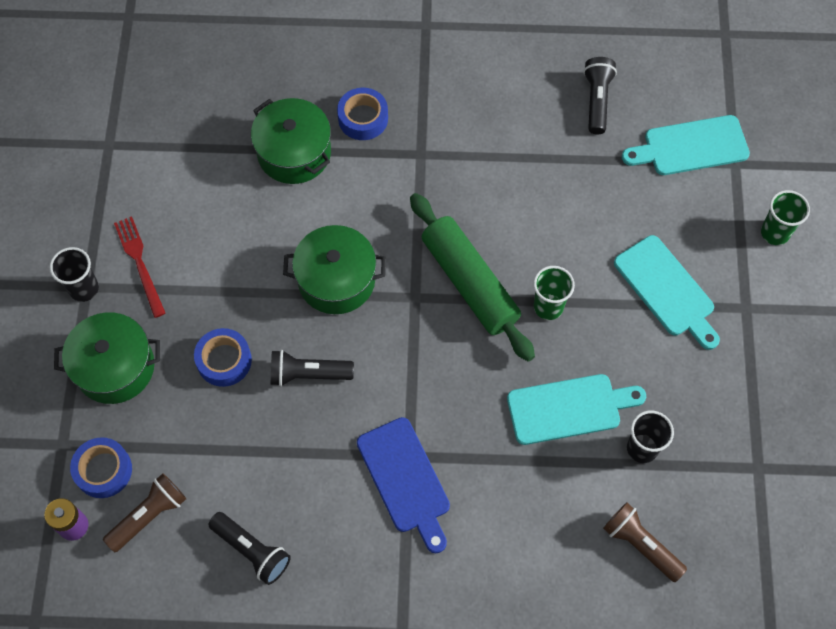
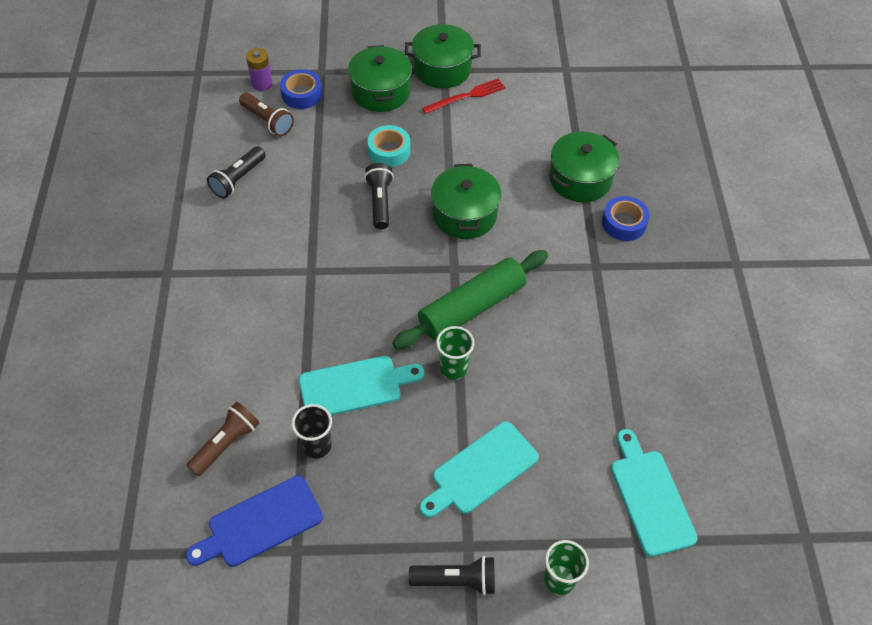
camera: 85 degrees right, 10 degrees down
(84, 289) = (442, 69): black cup -> green pot
(224, 360) = (389, 151): blue tape -> turquoise tape
(405, 479) = (291, 270): blue cutting board -> blue cutting board (260, 524)
(569, 408) = (355, 386): turquoise cutting board -> turquoise cutting board turned 90 degrees counterclockwise
(597, 101) = (686, 408): black flashlight -> black flashlight (456, 580)

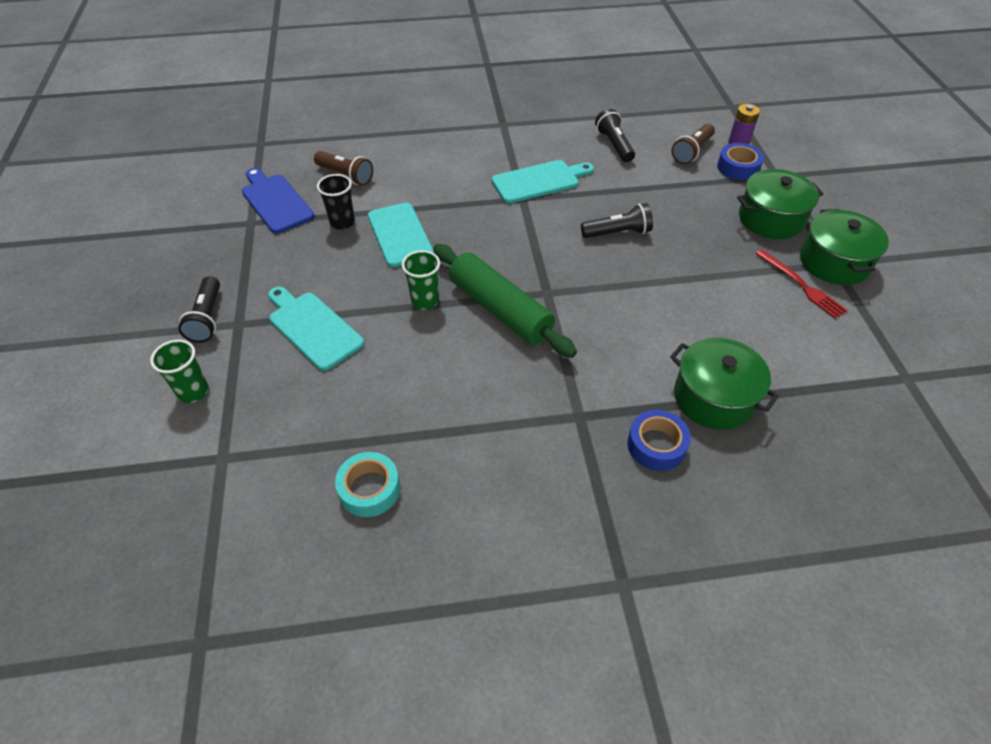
camera: 85 degrees right, 5 degrees down
(238, 179) = (614, 145): black flashlight -> black flashlight turned 45 degrees clockwise
(389, 151) = (688, 232): turquoise tape -> turquoise tape (369, 489)
(464, 214) = (622, 296): green pot -> none
(650, 497) = (271, 470): turquoise cutting board -> turquoise cutting board (539, 181)

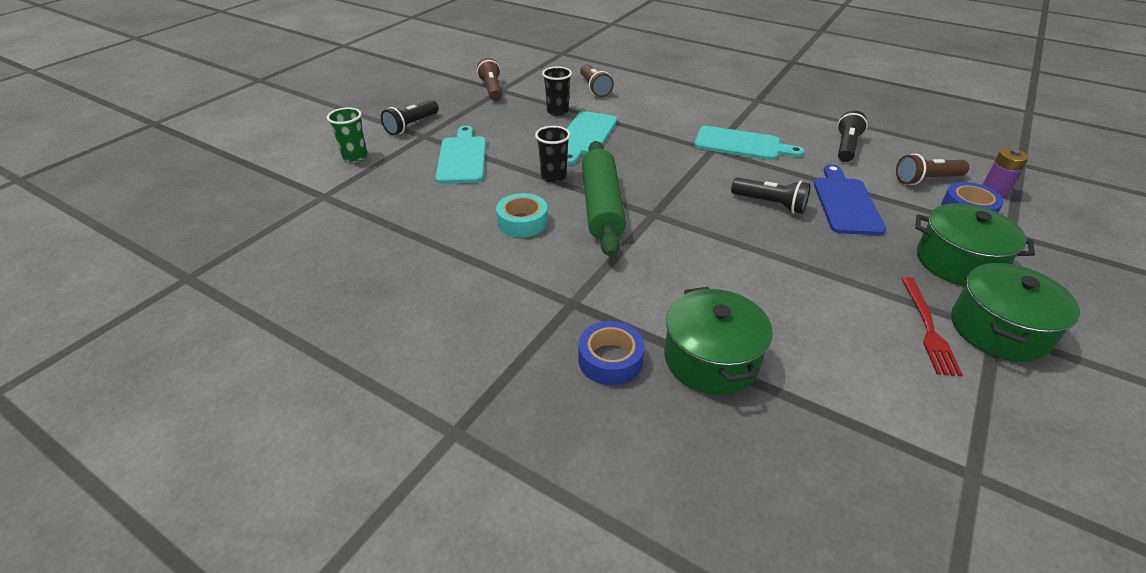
camera: 40 degrees right, 10 degrees down
(240, 227) = (492, 89): none -> brown flashlight
(275, 201) = (530, 85): blue cutting board -> blue cutting board (845, 203)
(369, 489) = (374, 259): turquoise tape -> turquoise tape (522, 222)
(425, 301) = (553, 177): green cup -> black cup

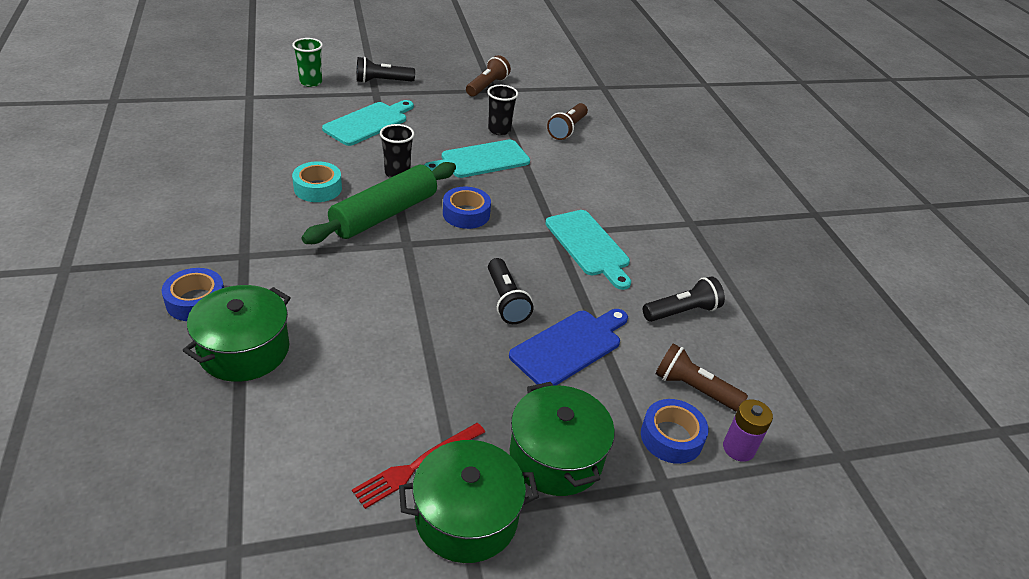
camera: 40 degrees right, 0 degrees up
(646, 172) = (466, 214): none -> blue tape

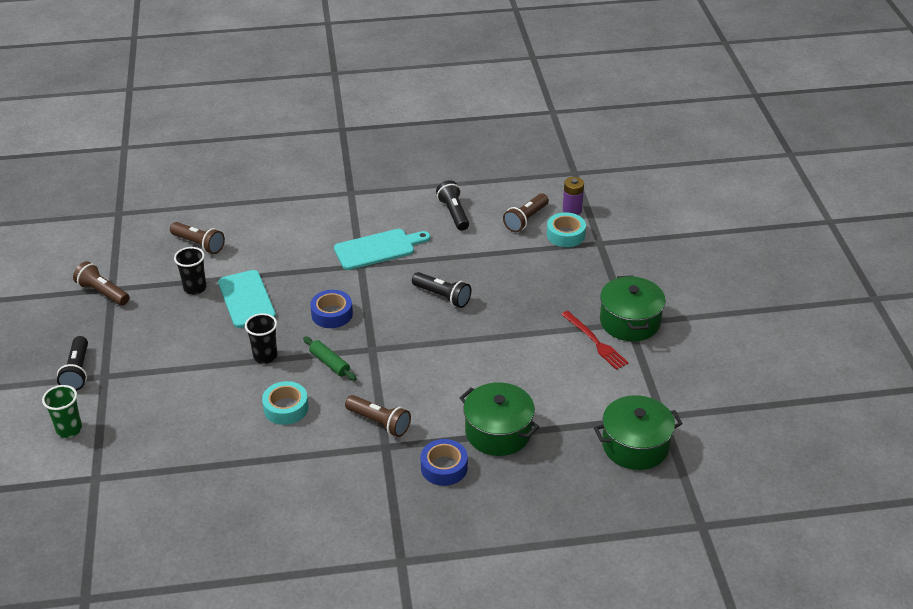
camera: 80 degrees left, 0 degrees up
(283, 251) = (379, 422): none -> brown flashlight
(368, 123) = (168, 379): turquoise cutting board -> none
(384, 214) = (329, 363): green rolling pin -> green rolling pin, size x0.48
(506, 300) = (442, 296): black flashlight -> black flashlight turned 45 degrees clockwise
(556, 456) = (584, 283): green pot -> green pot (635, 445)
(569, 346) = (489, 269): blue cutting board -> none
(671, 437) = (565, 235): blue tape -> turquoise tape

